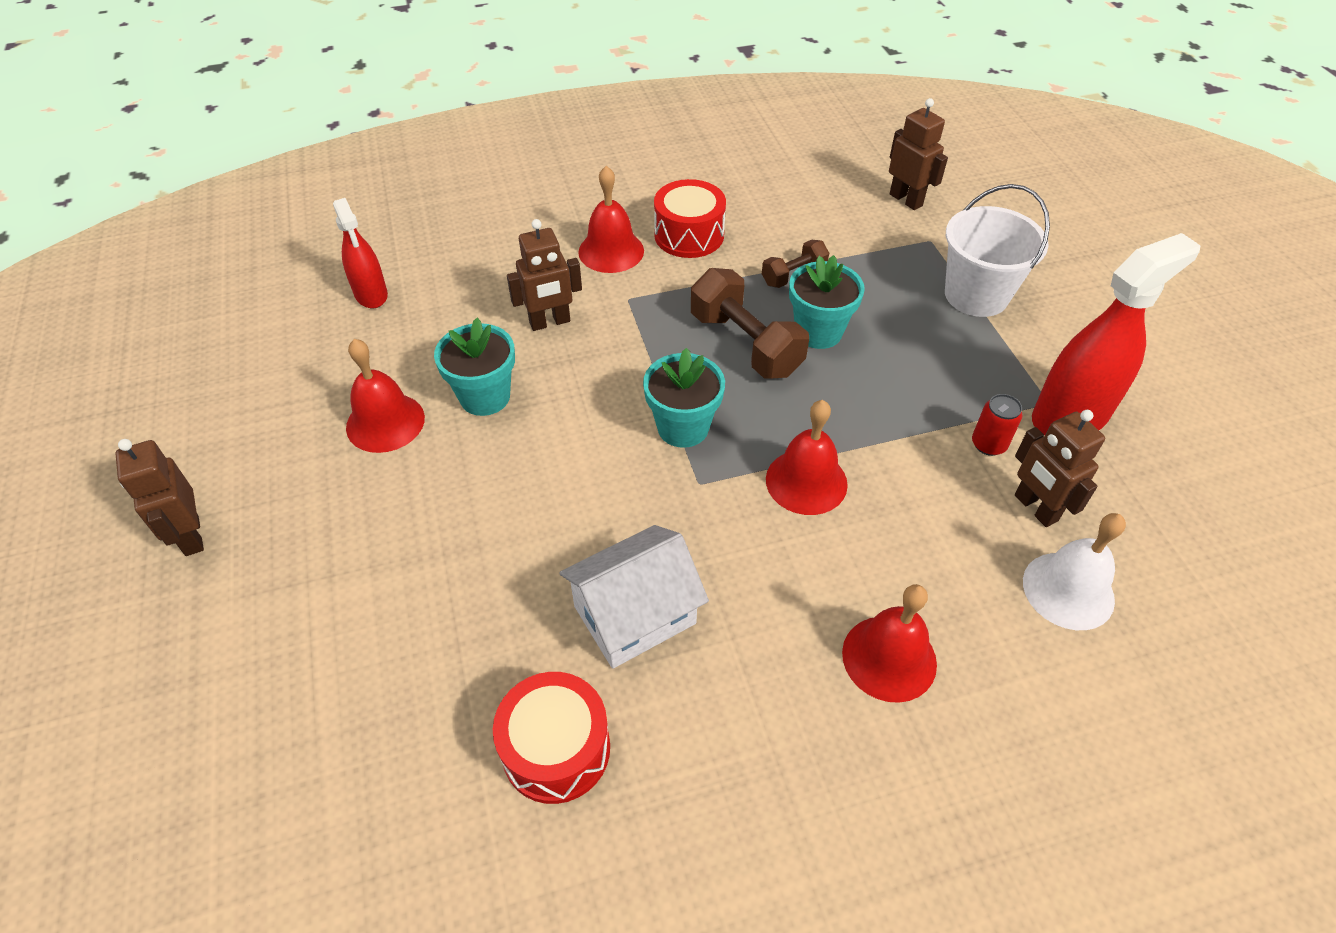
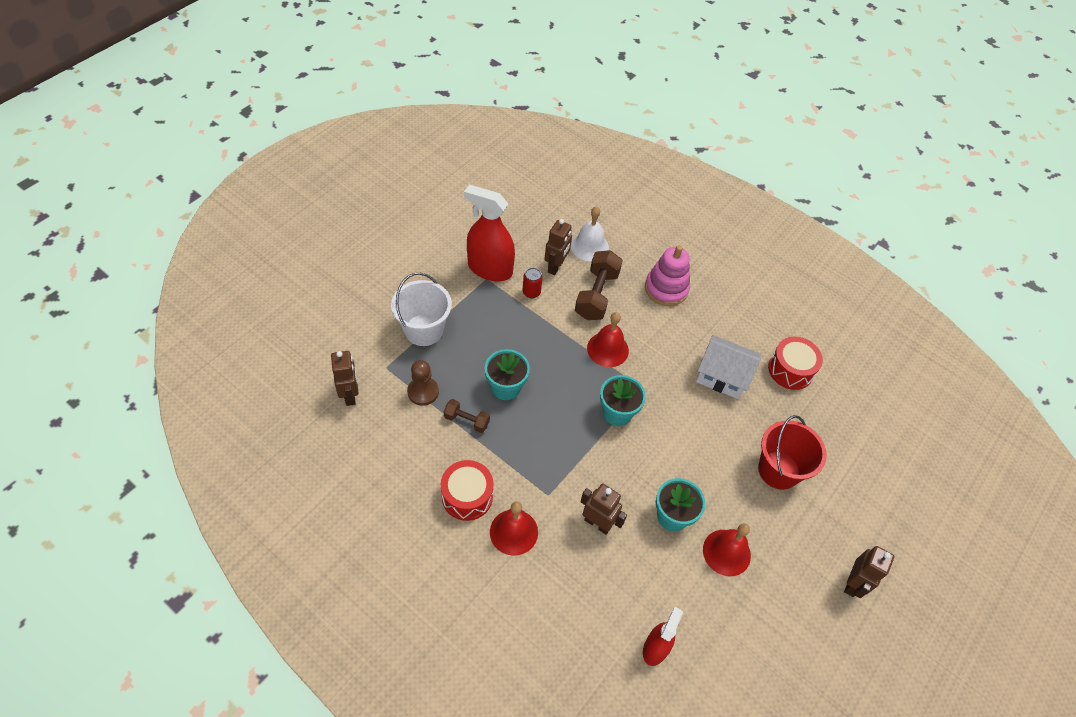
camera: 130 degrees left, 5 degrees up
(415, 571) = (778, 470): none -> red bucket
(745, 344) = (540, 416): brown dumbbell -> brown dumbbell (596, 295)
(867, 256) = (423, 392): none -> brown pawn
(889, 658) = (666, 288): red bell -> pink stacking toy
(906, 200) = (350, 394): brown robot -> brown robot turned 150 degrees clockwise

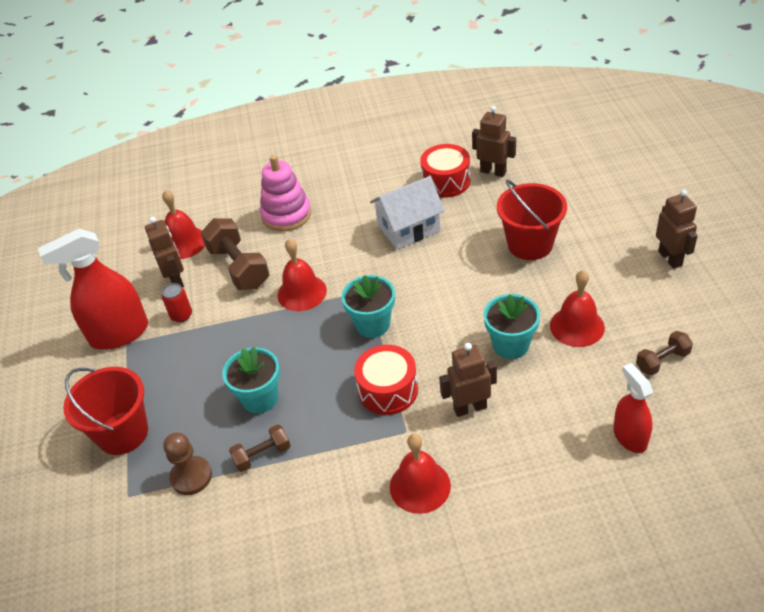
camera: 40 degrees left, 10 degrees down
(350, 394) = (123, 552): brown robot -> brown robot (493, 171)
(424, 330) = (123, 433): white bucket -> red bucket
(467, 496) = (345, 506): red drum -> red drum (388, 390)
(589, 246) = (184, 243): white bell -> red bell
(743, 634) = (662, 361): none -> brown dumbbell

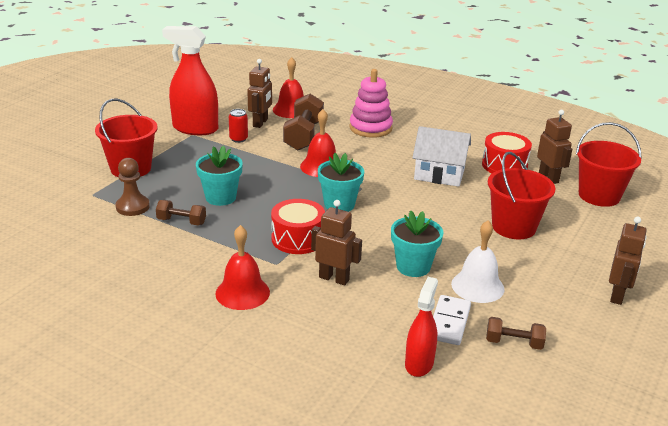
camera: 35 degrees right, 15 degrees down
(548, 165) = (599, 196): none -> red bucket
(577, 326) = (477, 286): red bell -> white bell
(601, 379) = (449, 322): none -> white domino

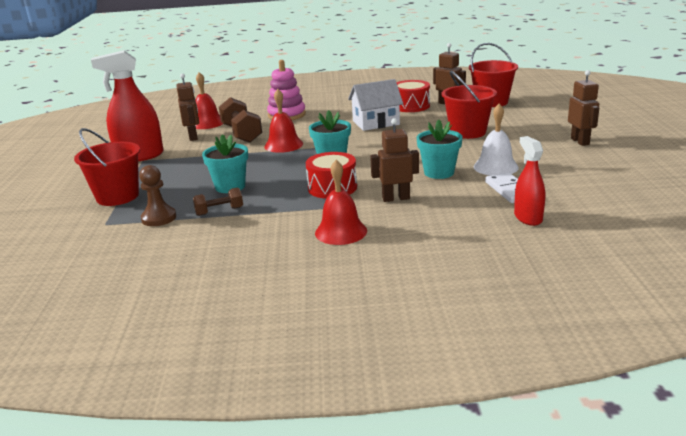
camera: 30 degrees left, 5 degrees down
(238, 139) = (189, 151): red can -> none
(513, 343) = (564, 184): brown dumbbell -> none

